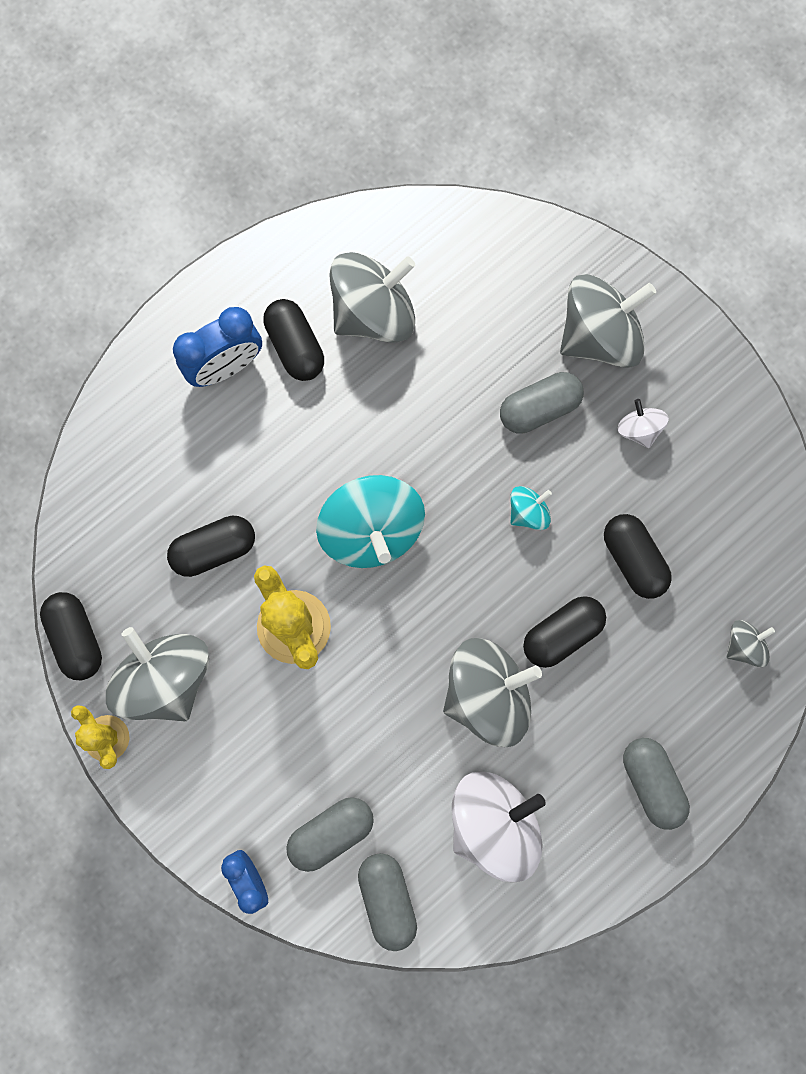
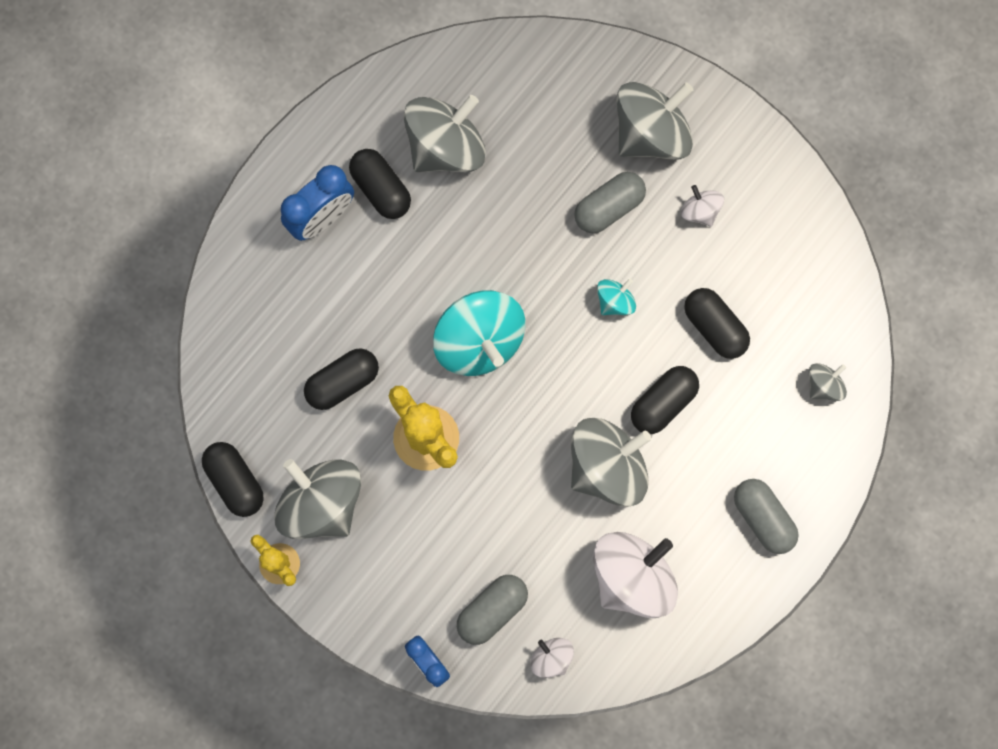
camera: 10 degrees left, 0 degrees up
(387, 899) = (551, 658): grey capsule -> white spinning top

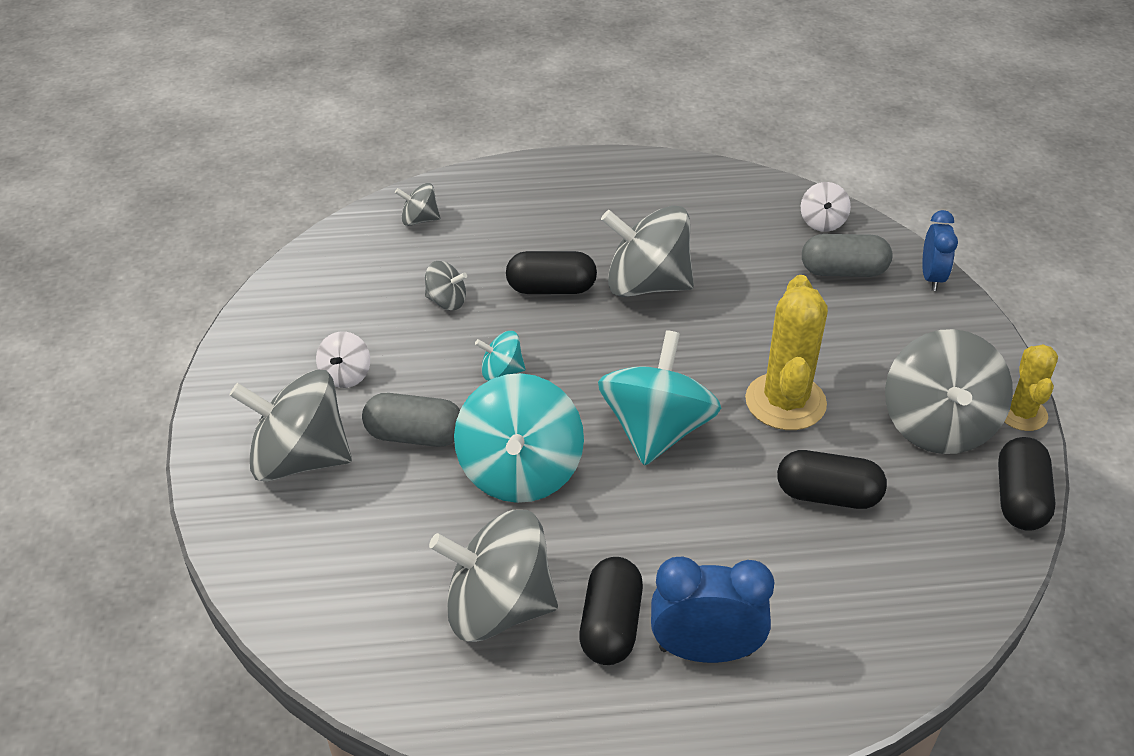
camera: 135 degrees left, 35 degrees down
(524, 239) = (520, 472): none -> turquoise spinning top
(632, 577) = (705, 221): white spinning top -> none
(714, 327) = (446, 301): black capsule -> grey spinning top
(763, 518) = (566, 190): grey capsule -> none

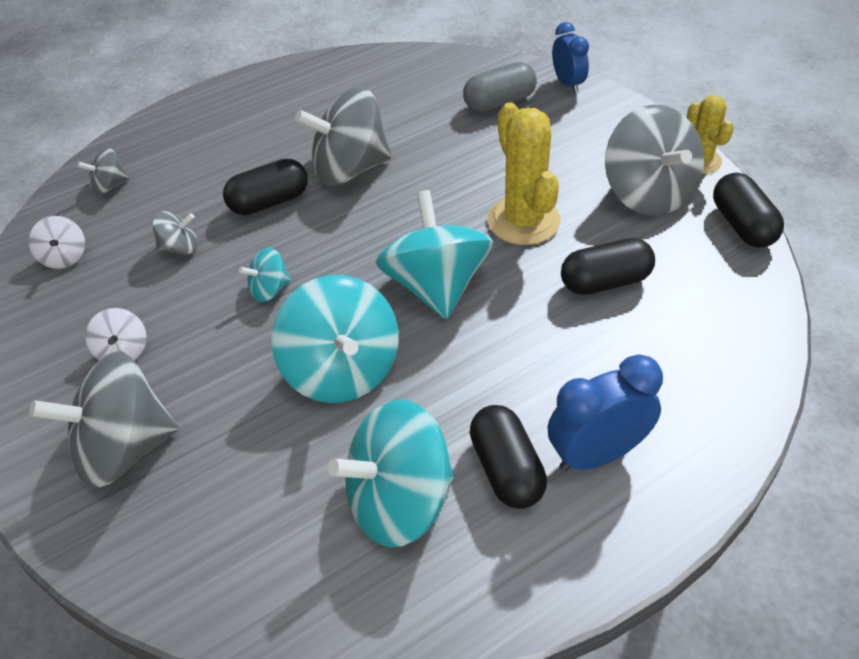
camera: 25 degrees left, 5 degrees up
(415, 436) = (224, 379): grey capsule -> none
(498, 608) = (399, 501): grey spinning top -> turquoise spinning top
(822, 222) = (458, 70): white spinning top -> white spinning top (64, 257)

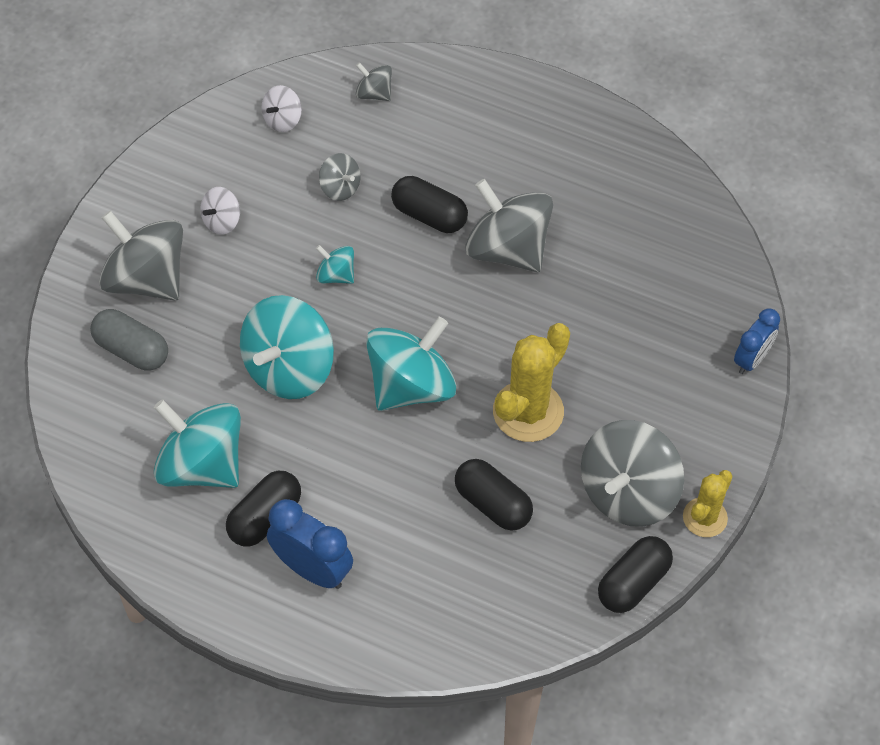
camera: 55 degrees right, 10 degrees up
(499, 102) = (681, 316): grey capsule -> grey capsule (131, 350)

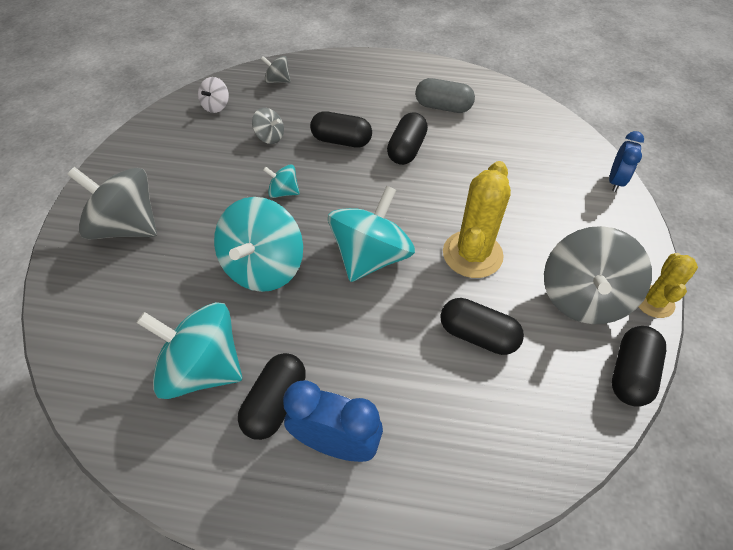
camera: 15 degrees left, 5 degrees down
(131, 350) = (121, 284): grey capsule -> grey capsule (443, 107)
(222, 221) = (183, 175): white spinning top -> none
(507, 249) = (406, 150): grey spinning top -> black capsule

